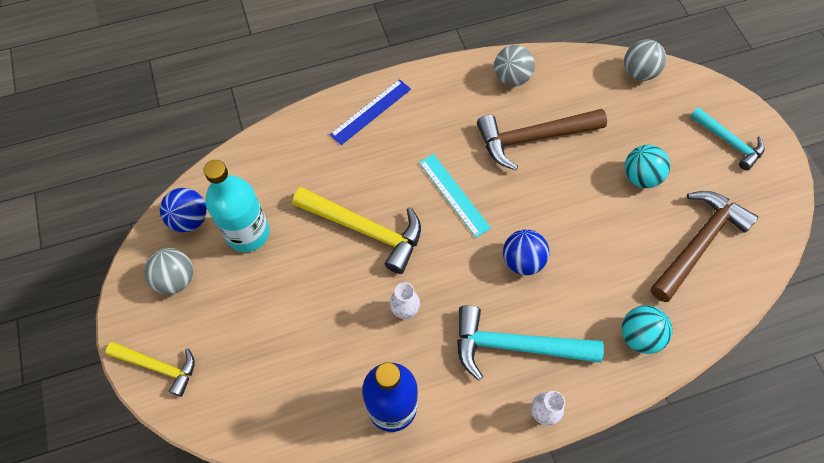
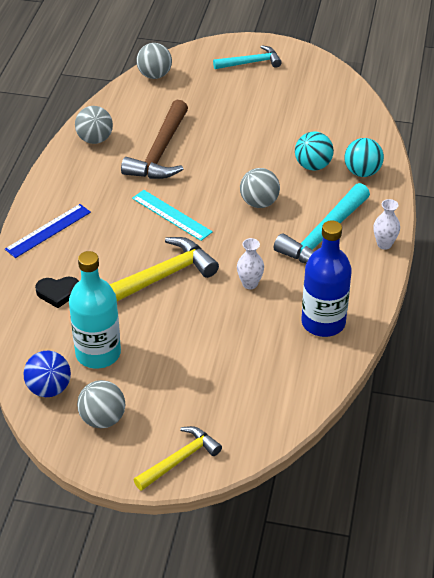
camera: 60 degrees left, 20 degrees down
(301, 162) = (58, 293): none -> black heart
(371, 111) = (48, 231): blue ruler -> blue ruler turned 60 degrees clockwise
(454, 194) = (171, 215): turquoise ruler -> turquoise ruler turned 45 degrees clockwise
(522, 261) = (259, 203): blue ball -> grey ball
(640, 177) = (241, 115): turquoise ball -> turquoise ball (313, 166)
(698, 242) = (315, 113): brown hammer -> none

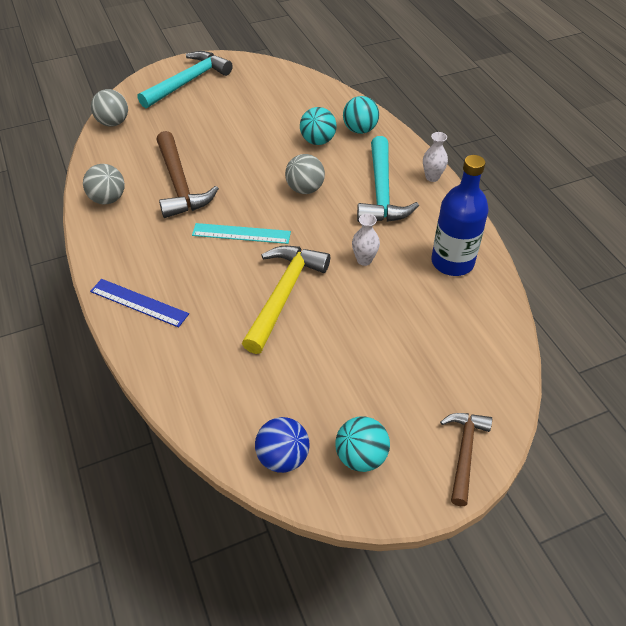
camera: 35 degrees left, 5 degrees up
(48, 231) = (139, 302): blue ruler -> blue ruler turned 75 degrees counterclockwise
(58, 293) = (203, 357): black heart -> none
(98, 353) = (296, 395): turquoise bottle -> none
(103, 419) = (361, 457): grey ball -> turquoise ball
(180, 459) = (464, 452): yellow hammer -> brown hammer
(251, 63) = (188, 81): turquoise hammer -> turquoise hammer, size x1.60

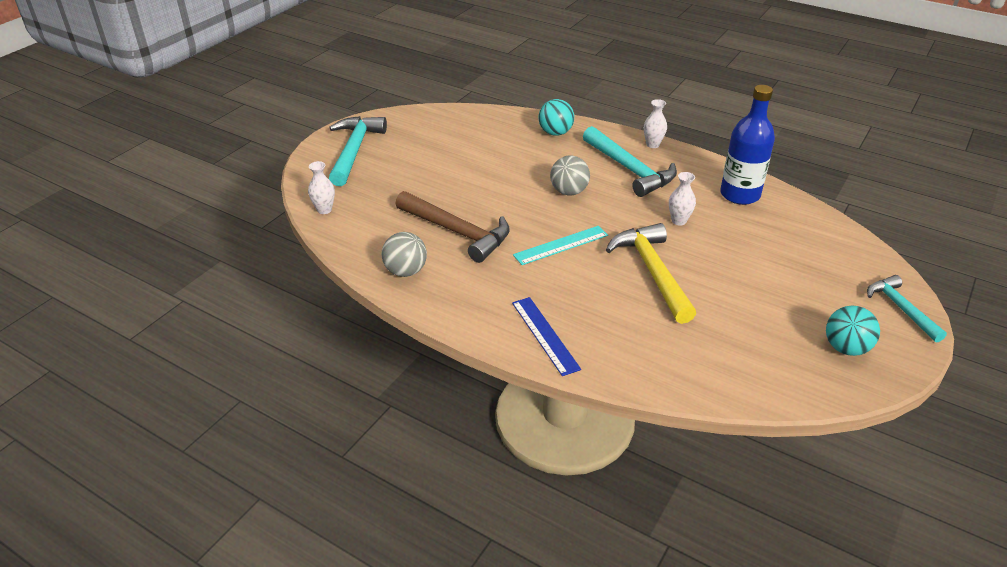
camera: 35 degrees left, 10 degrees down
(113, 123) = (324, 210): grey ball -> white vase
(139, 302) = (545, 335): blue ruler -> blue ruler turned 75 degrees clockwise
(283, 457) = (798, 379): blue ball -> none
(318, 141) = (532, 153): turquoise ball -> none
(464, 452) = (900, 308): brown hammer -> turquoise hammer

